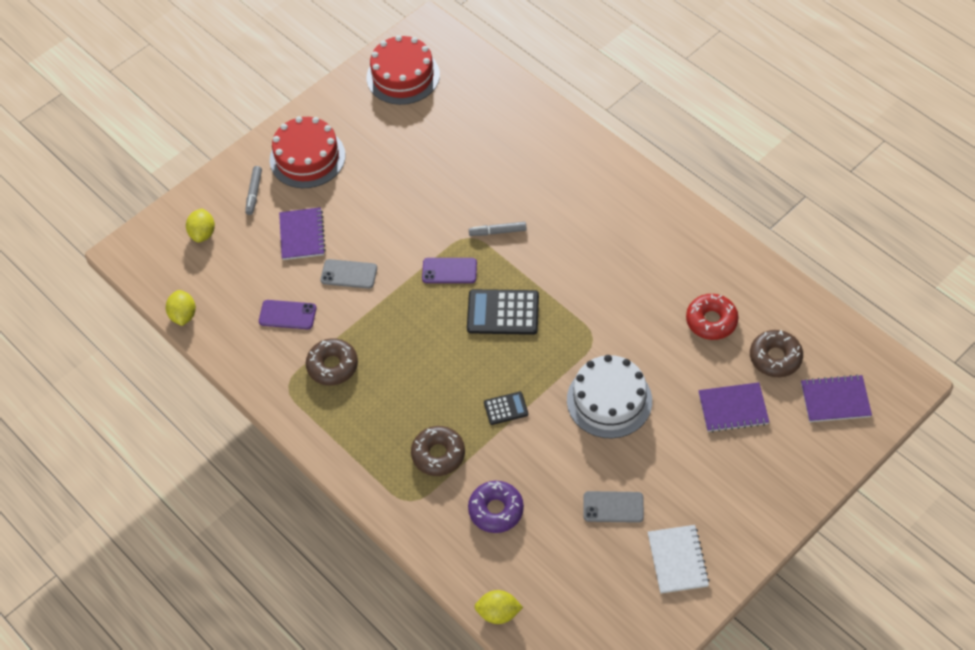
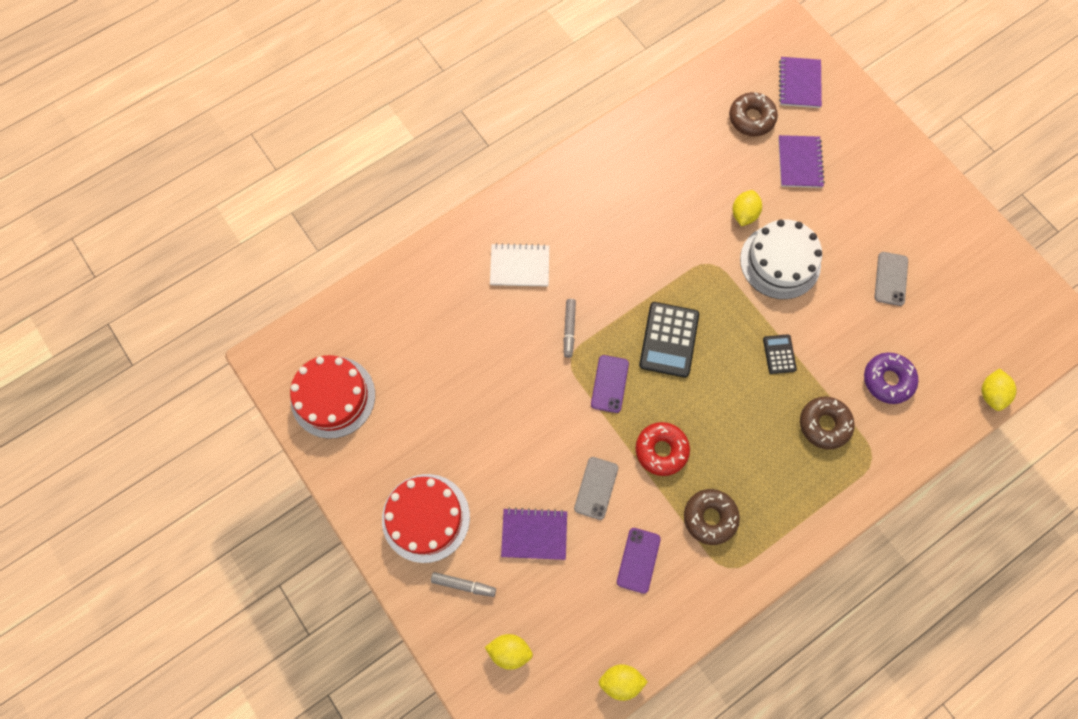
camera: 85 degrees left, 15 degrees up
(656, 362) = (743, 214): none -> yellow lemon
(677, 560) = (945, 237): white notebook -> white notebook (519, 266)
(711, 321) = (705, 160): red donut -> red donut (661, 450)

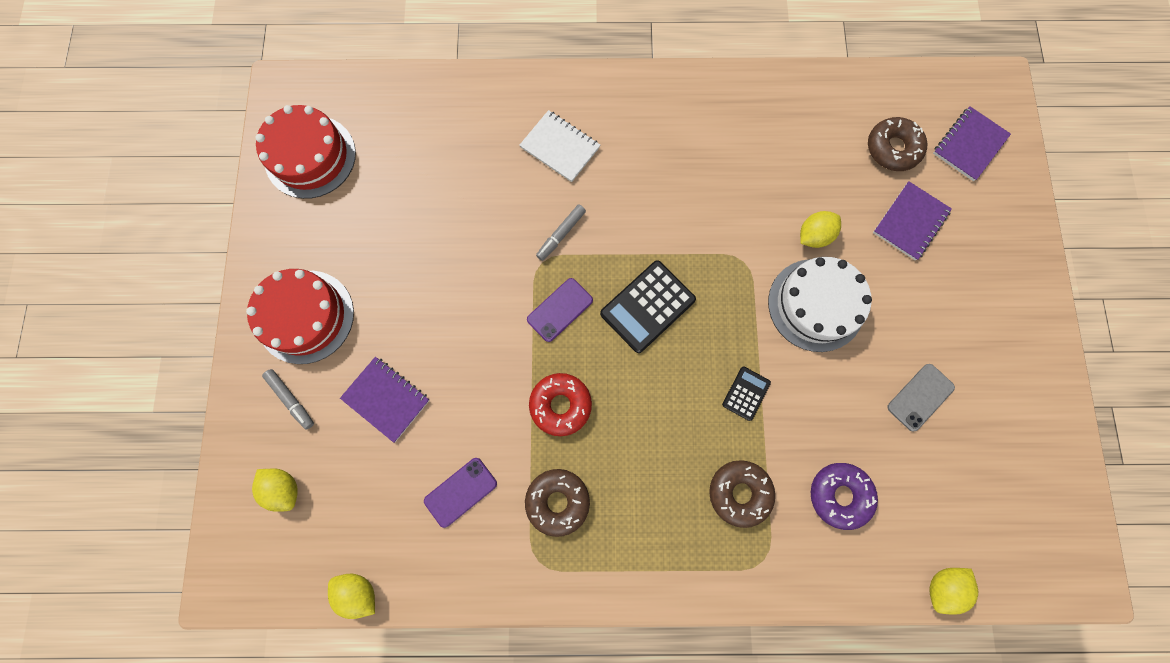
camera: 35 degrees right, 5 degrees up
(596, 488) = (473, 397): grey phone -> none

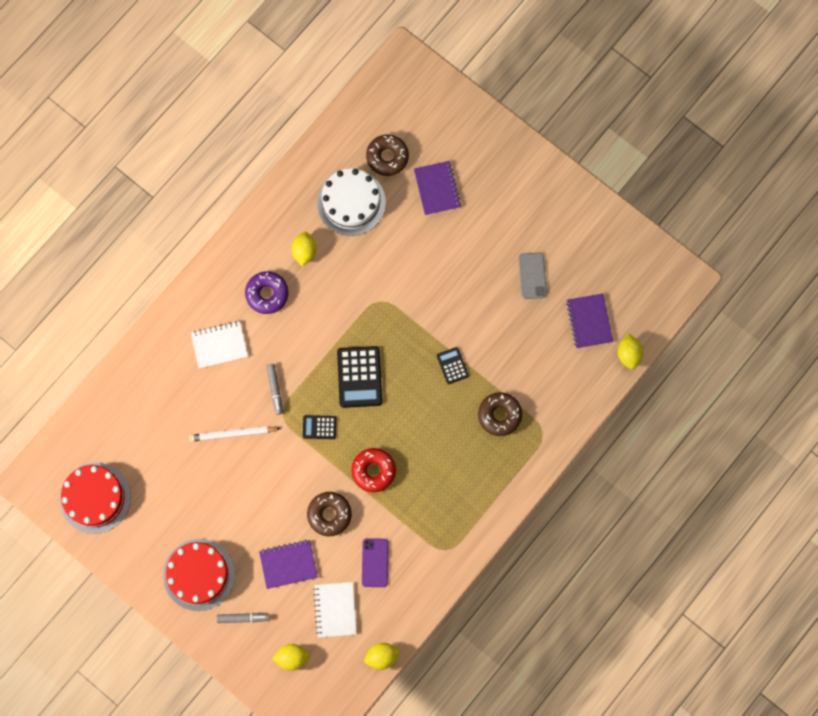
camera: 50 degrees left, 0 degrees up
(374, 492) = (335, 609): none -> white notebook
(480, 231) = (233, 434): none -> white pencil
(557, 501) = (423, 514): brown donut -> brown donut (329, 514)
(560, 310) = (319, 427): purple phone -> black calculator
(813, 235) = (398, 249): yellow lemon -> yellow lemon (304, 252)
(816, 305) = (437, 284): white cake -> white cake (351, 202)
(839, 495) = (544, 364): purple donut -> purple donut (267, 294)
(969, 145) = (422, 112): purple notebook -> purple notebook (589, 321)

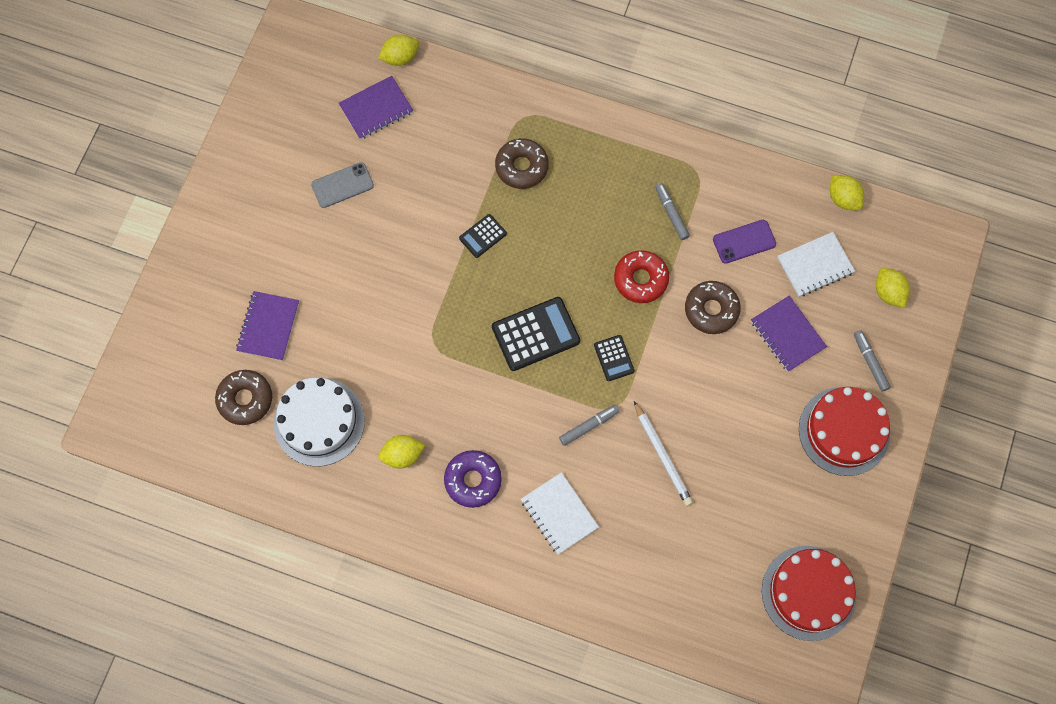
camera: 110 degrees left, 5 degrees down
(419, 515) = (671, 213): none -> grey marker
(437, 189) = (268, 326): purple notebook -> purple notebook turned 45 degrees counterclockwise

